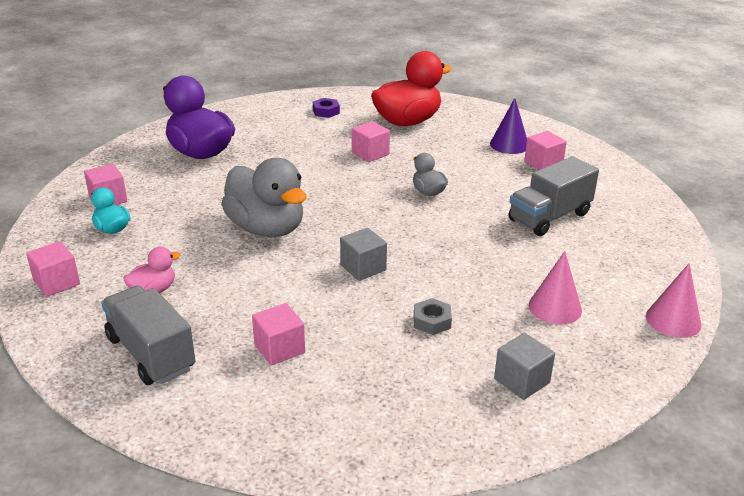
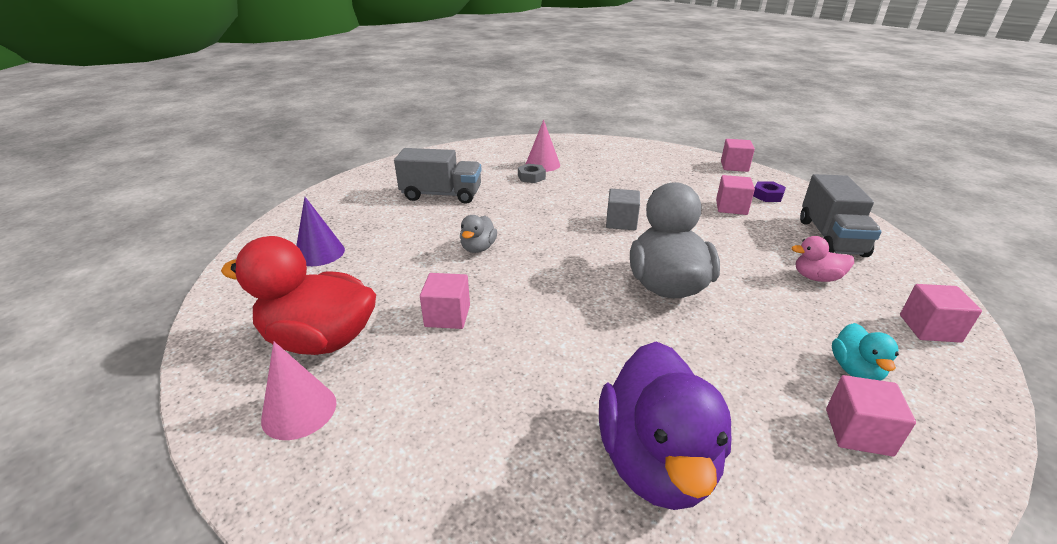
camera: 135 degrees left, 0 degrees up
(326, 111) = (359, 438): purple nut -> purple nut (767, 196)
(432, 321) = (619, 184): grey nut -> grey nut (531, 177)
(521, 381) = (611, 154): grey cube -> none
(543, 163) = (346, 225): pink cube -> pink cube (734, 166)
(673, 320) = (500, 143): pink cone -> pink cone (299, 411)

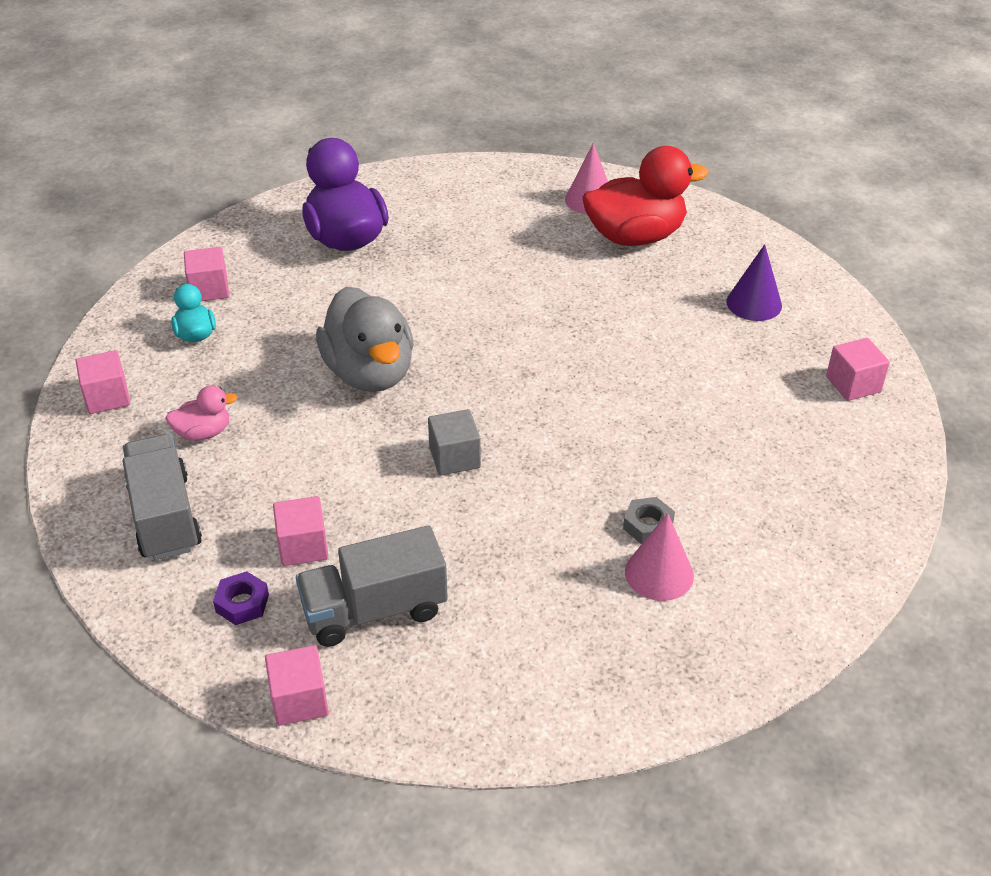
camera: 155 degrees right, 10 degrees up
(441, 195) = (737, 435): grey truck -> grey truck (374, 610)
(447, 316) = (557, 282): pink cube -> pink cube (853, 384)
(478, 248) = (598, 359): grey duck -> none

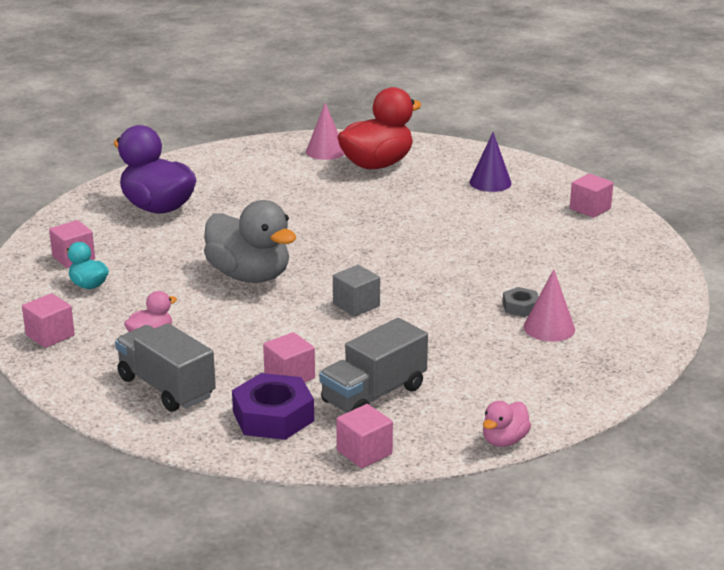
camera: 25 degrees left, 15 degrees down
(242, 603) = (273, 416): purple nut -> purple nut, size x1.88
(472, 746) = (504, 440): none -> pink duck

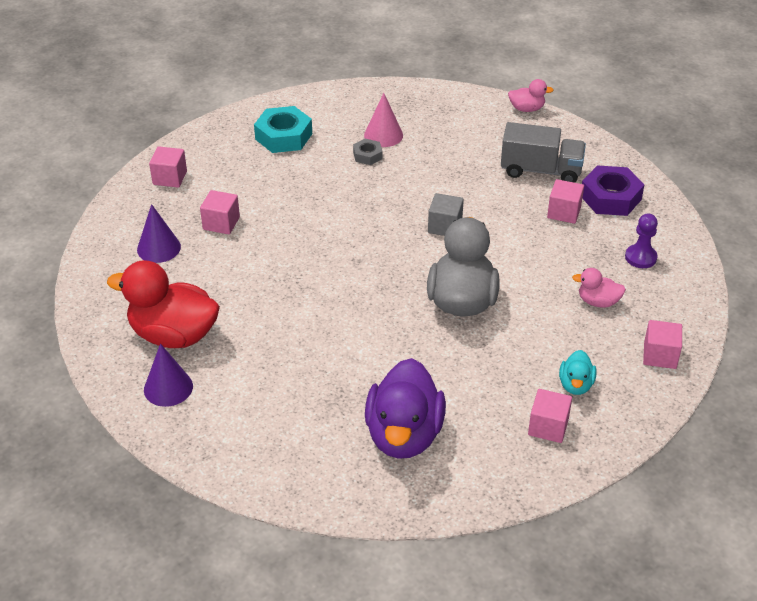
camera: 125 degrees left, 15 degrees up
(166, 387) = (640, 257): grey truck -> purple pawn
(325, 151) = (168, 388): pink cone -> purple cone
(364, 452) = (598, 149): pink cube -> pink cube (221, 223)
(605, 276) = (284, 136): none -> turquoise nut

